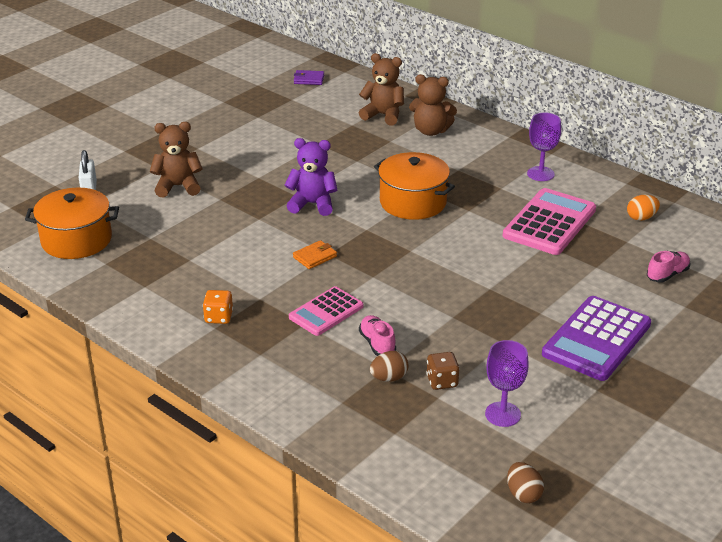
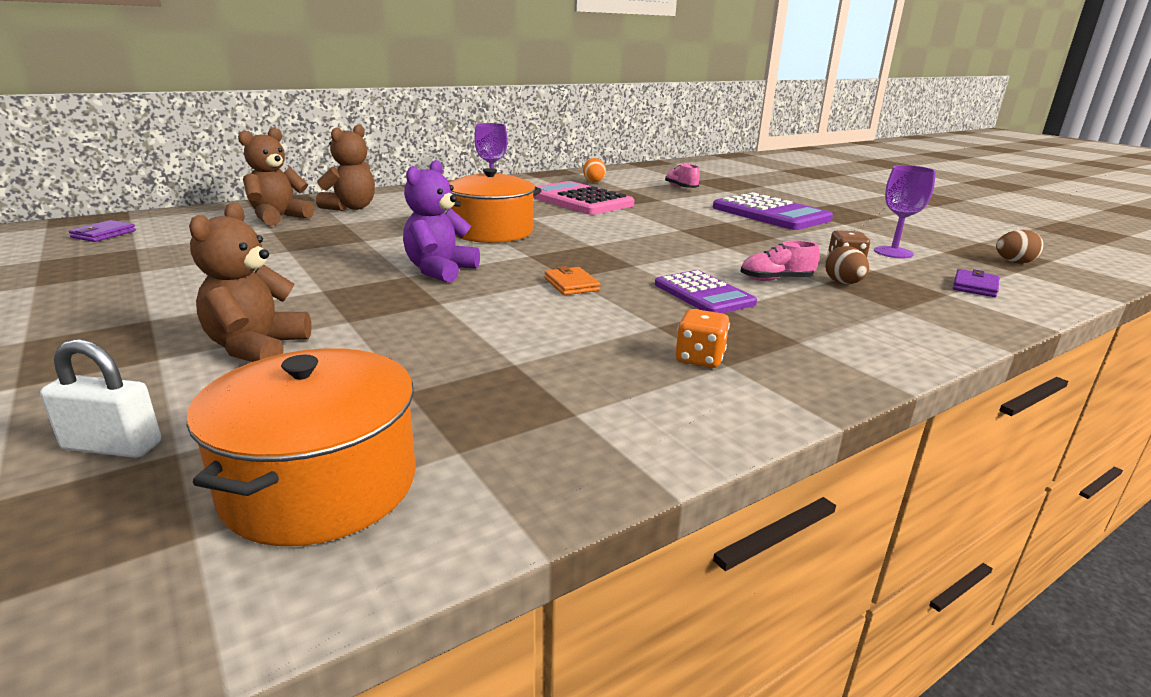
camera: 75 degrees left, 10 degrees down
(326, 312) = (704, 294): pink calculator -> purple calculator
(424, 452) = (975, 286): none -> purple wallet

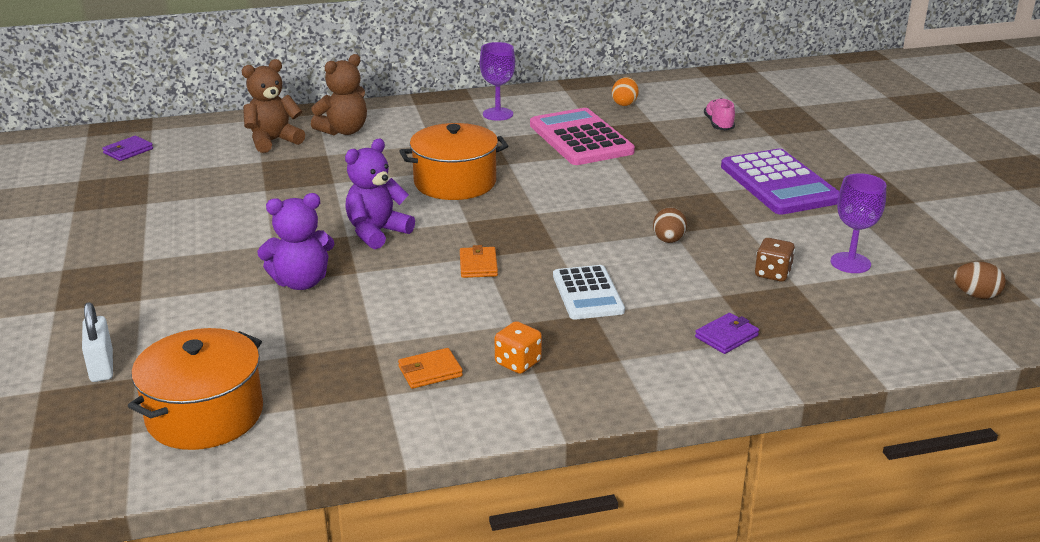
camera: 20 degrees right, 5 degrees up
(112, 446) = (102, 366): white padlock -> white padlock turned 45 degrees clockwise
(257, 348) = (205, 300): brown teddy bear -> none
(379, 318) = (301, 282): none -> purple teddy bear
(608, 381) = (430, 371): none -> orange wallet
(704, 294) = (588, 293): purple calculator -> white calculator
(776, 280) = (676, 285): pink shoe -> none
(843, 283) = (740, 299): brown egg -> brown egg (668, 240)
(975, 286) = (877, 322): purple wallet -> purple wallet (726, 336)

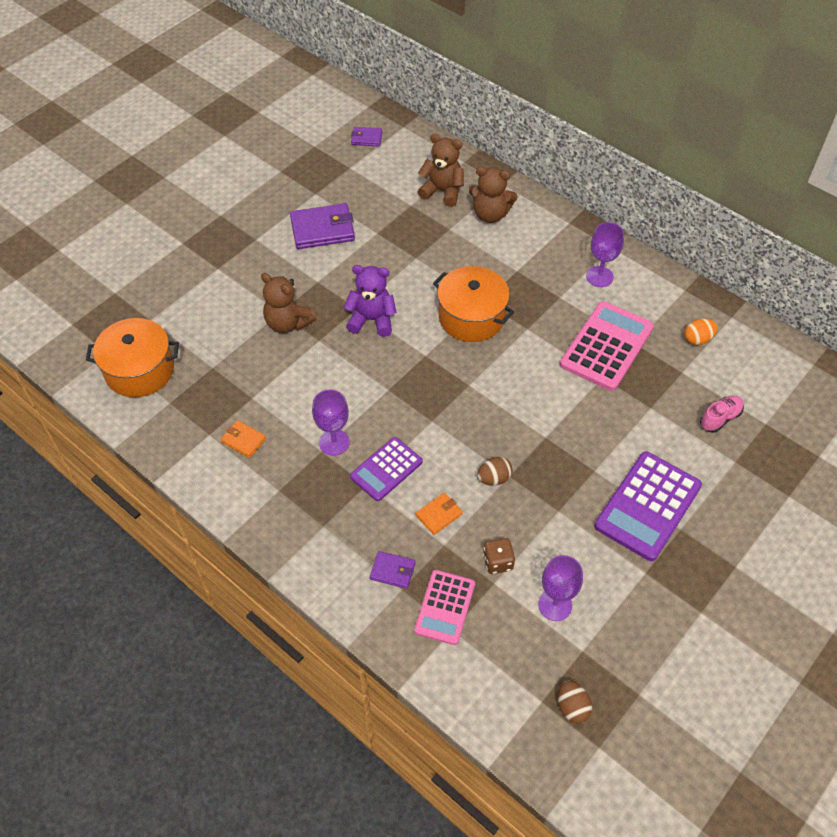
camera: 55 degrees right, 25 degrees up
(102, 366) = (149, 300): white padlock -> none
(205, 216) = (322, 229): none -> purple wallet
(301, 282) = (288, 323): purple teddy bear -> brown teddy bear
(478, 265) = (375, 394): orange wallet -> orange wallet (439, 515)
(512, 312) = (334, 442): none -> purple goblet
(518, 363) = (282, 476): orange dice -> none
(588, 293) = (386, 469): white calculator -> purple calculator
(802, 322) = (445, 607): none -> pink calculator

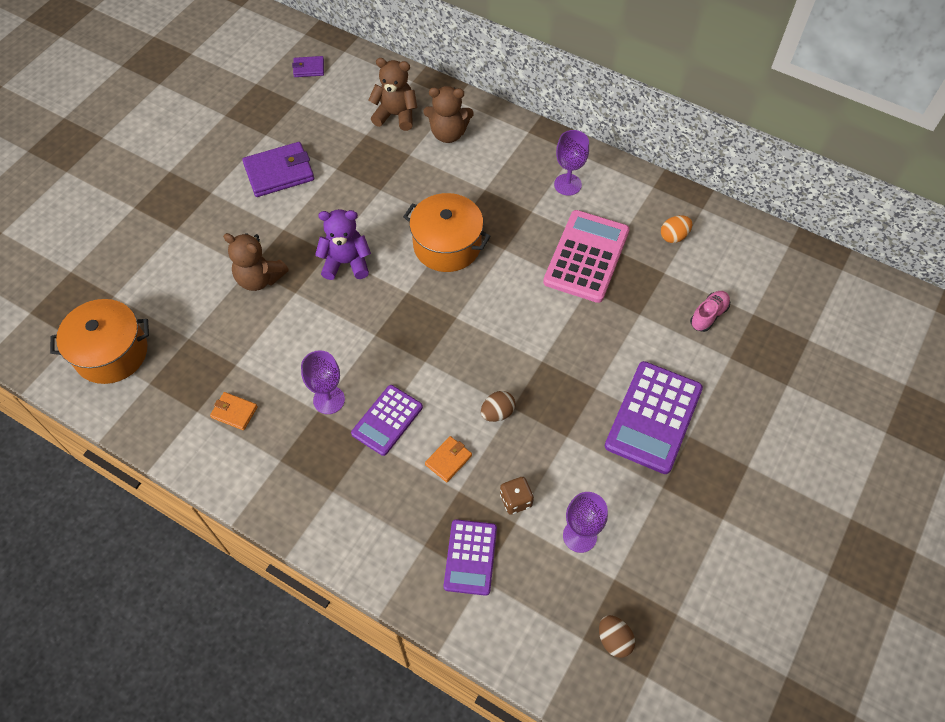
camera: 10 degrees left, 5 degrees up
(392, 571) = (411, 527): purple wallet -> none
(445, 607) = (470, 557): pink calculator -> purple calculator

